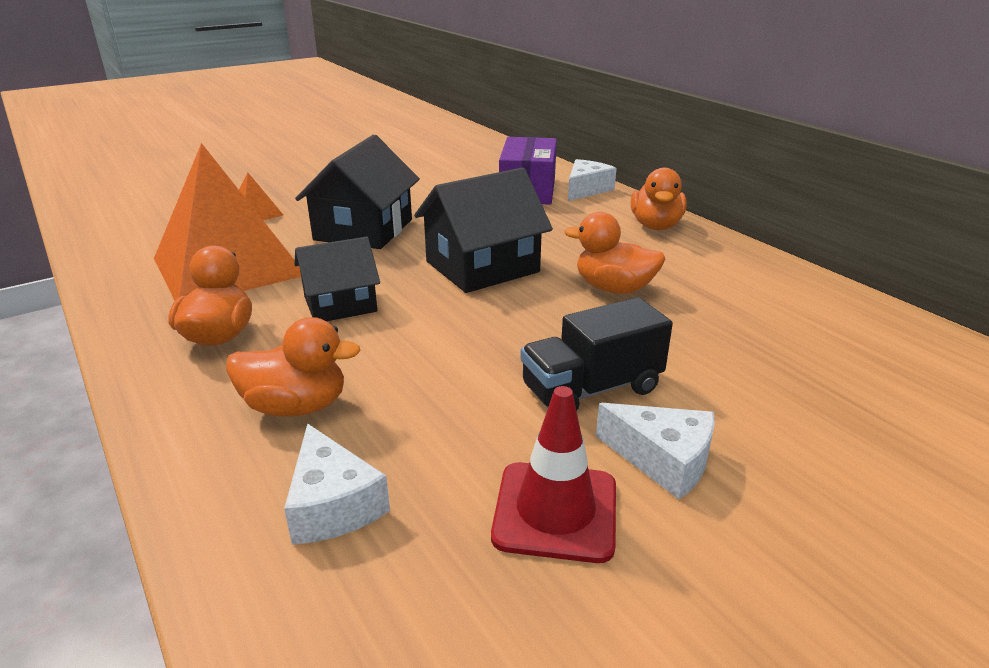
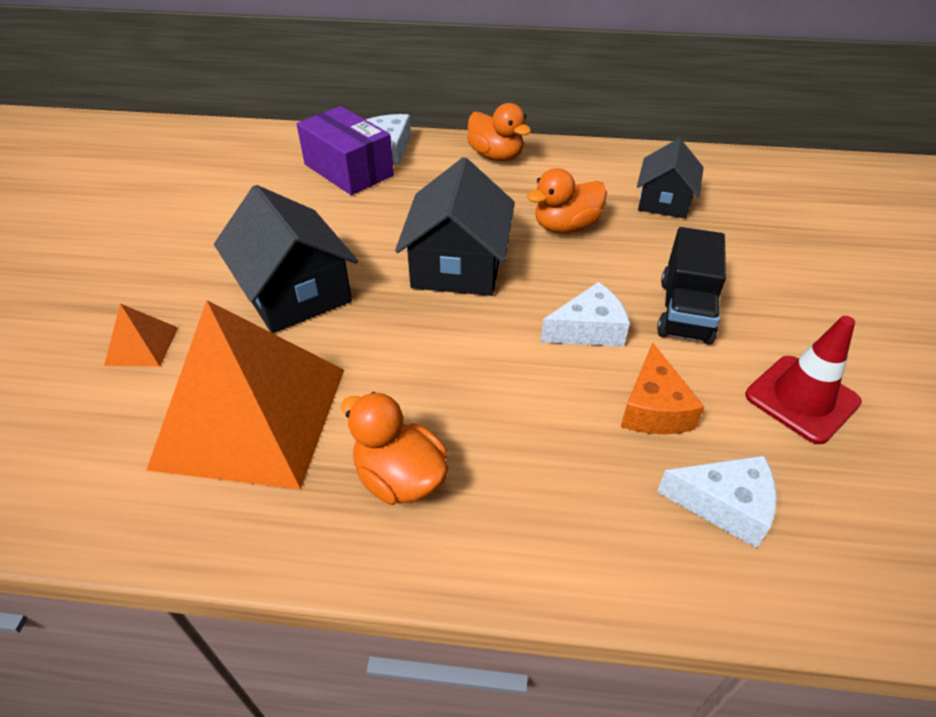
camera: 50 degrees left, 15 degrees up
(296, 406) = (576, 472): orange duck -> none
(340, 304) = (428, 373): black house -> black house (664, 201)
(423, 419) = (653, 408): none -> orange cheese
(663, 460) = (782, 327): white cheese -> white cheese (588, 330)

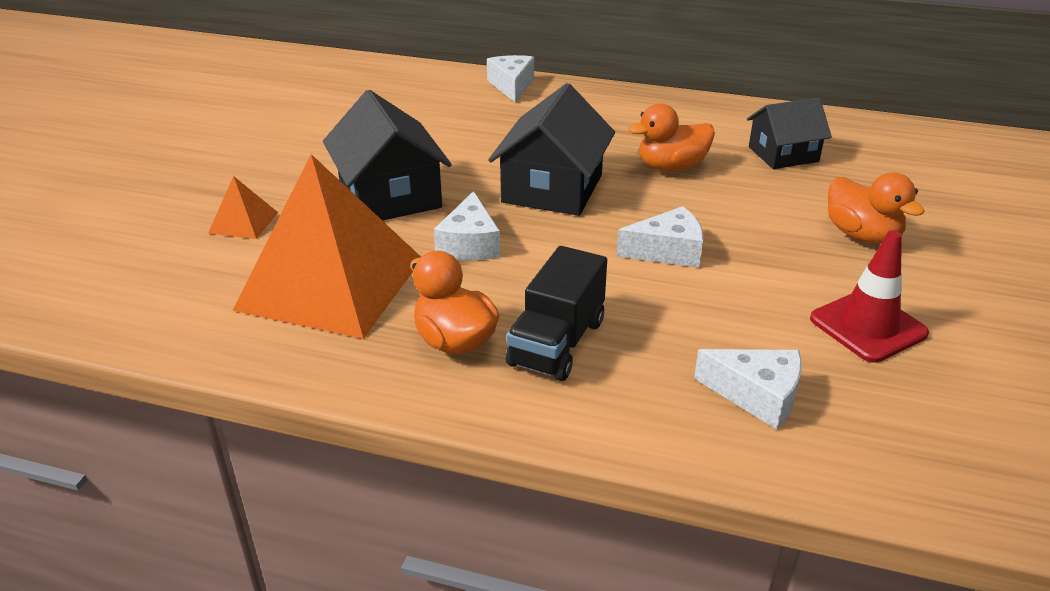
camera: 10 degrees right, 10 degrees down
(348, 170) = (464, 102): purple box -> none
(389, 345) = (469, 244): none -> white cheese
(496, 156) = (617, 102): orange duck -> orange duck (862, 235)
(653, 408) = (713, 317): orange cheese -> none
(664, 201) = (783, 154): black house -> black house turned 45 degrees clockwise
(685, 311) = (772, 246): black truck -> black truck (557, 343)

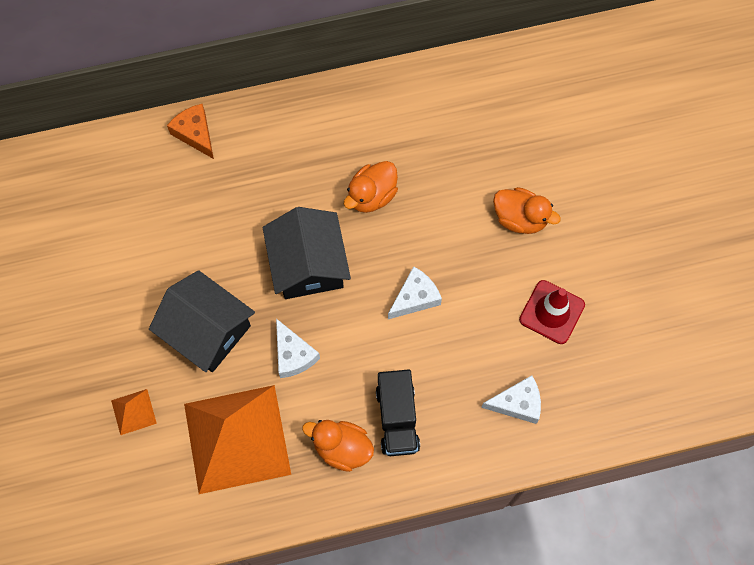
camera: 30 degrees left, 35 degrees up
(512, 86) = (195, 134): white cheese -> orange cheese
(783, 154) = (437, 139): black house -> none

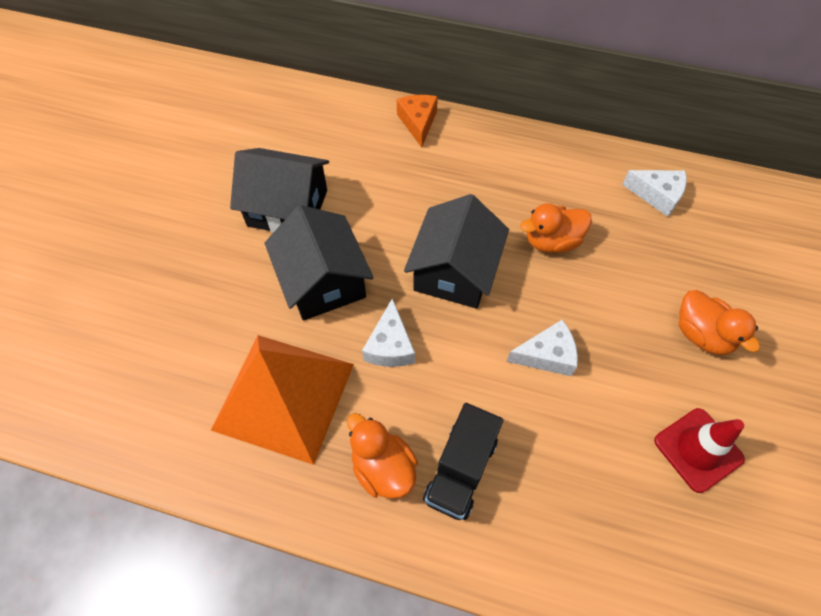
camera: 30 degrees right, 10 degrees down
(133, 281) = (288, 208): none -> black house
(133, 411) = (208, 317): orange pyramid -> none
(517, 403) = (610, 531): white cheese -> white cheese (657, 195)

